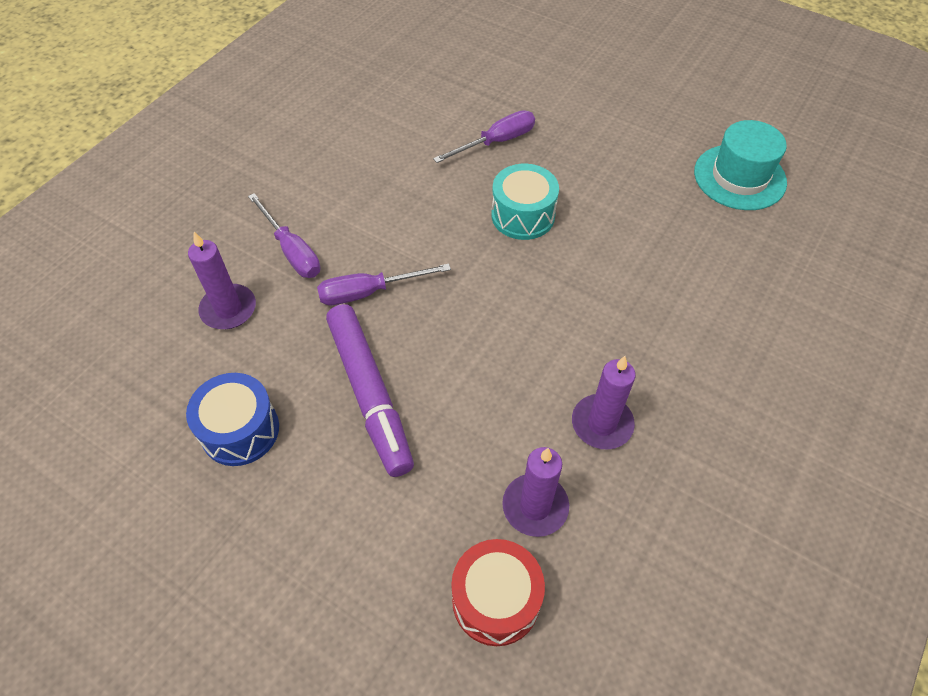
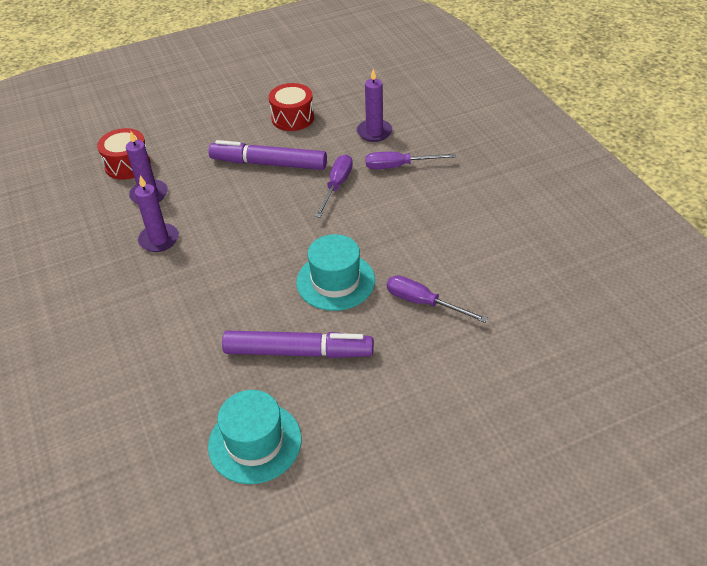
camera: 125 degrees right, 10 degrees down
(240, 430) = (292, 118): blue drum -> red drum
(496, 142) = (423, 303): purple screwdriver -> purple screwdriver turned 120 degrees clockwise
(523, 215) = (335, 281): turquoise drum -> turquoise hat
(630, 198) = (298, 352): none -> purple marker

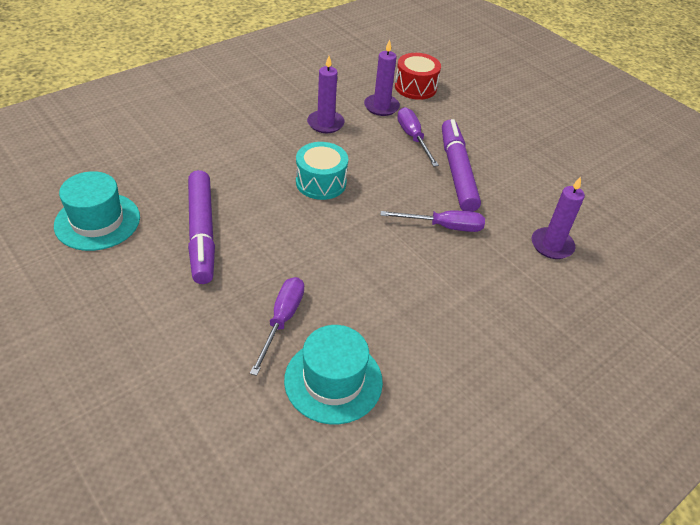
camera: 70 degrees right, 0 degrees up
(252, 255) = (321, 182): none -> turquoise drum
(292, 118) = (540, 177): red drum -> none
(335, 281) = (299, 245): turquoise hat -> turquoise hat (333, 380)
(398, 166) = (501, 274): purple screwdriver -> purple screwdriver (413, 138)

